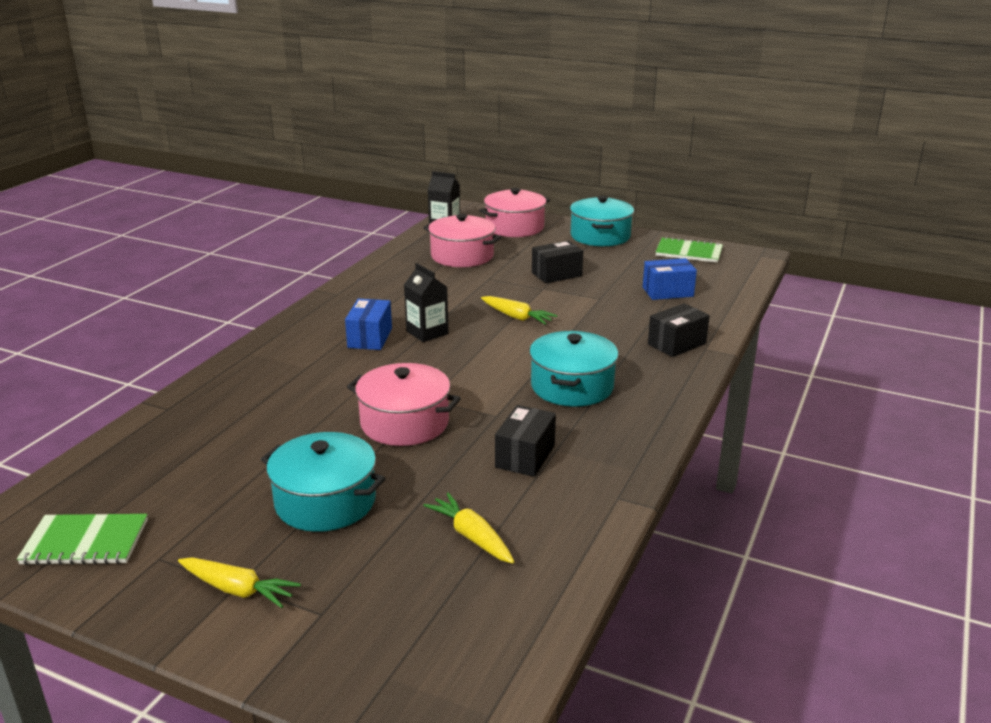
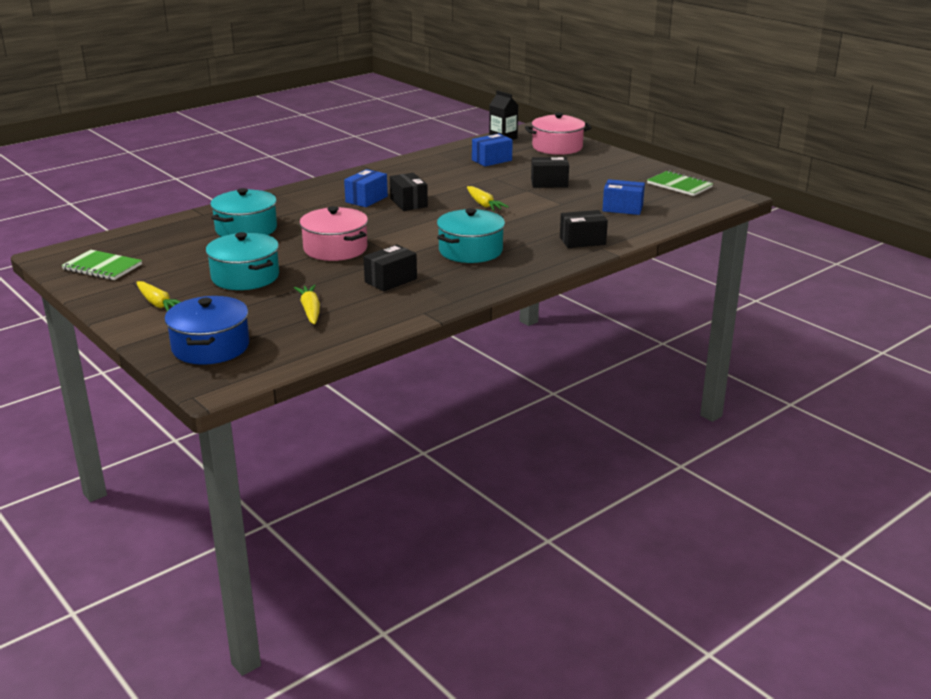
camera: 25 degrees right, 0 degrees up
(393, 651) = (210, 347): none -> blue pot
(427, 332) = (408, 203): black carton -> black box
(462, 256) = (491, 160): pink pot -> blue box
(600, 236) = (619, 163): turquoise pot -> turquoise pot (246, 229)

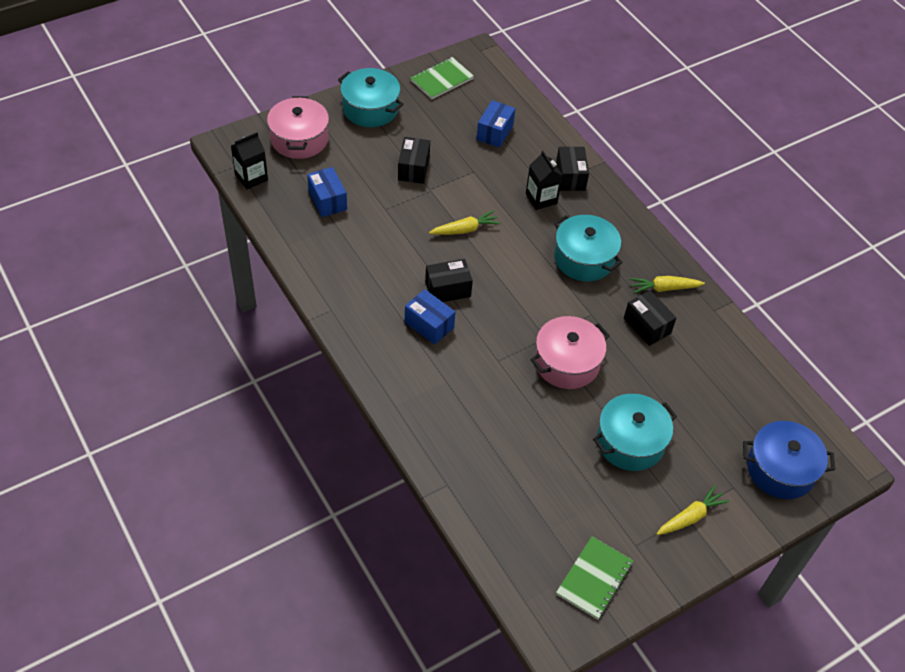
camera: 85 degrees left, 25 degrees up
(246, 229) = (501, 440): turquoise pot -> turquoise pot (370, 109)
(310, 310) = (708, 391): yellow carrot -> yellow carrot (664, 288)
(543, 230) = (541, 198): none -> black carton

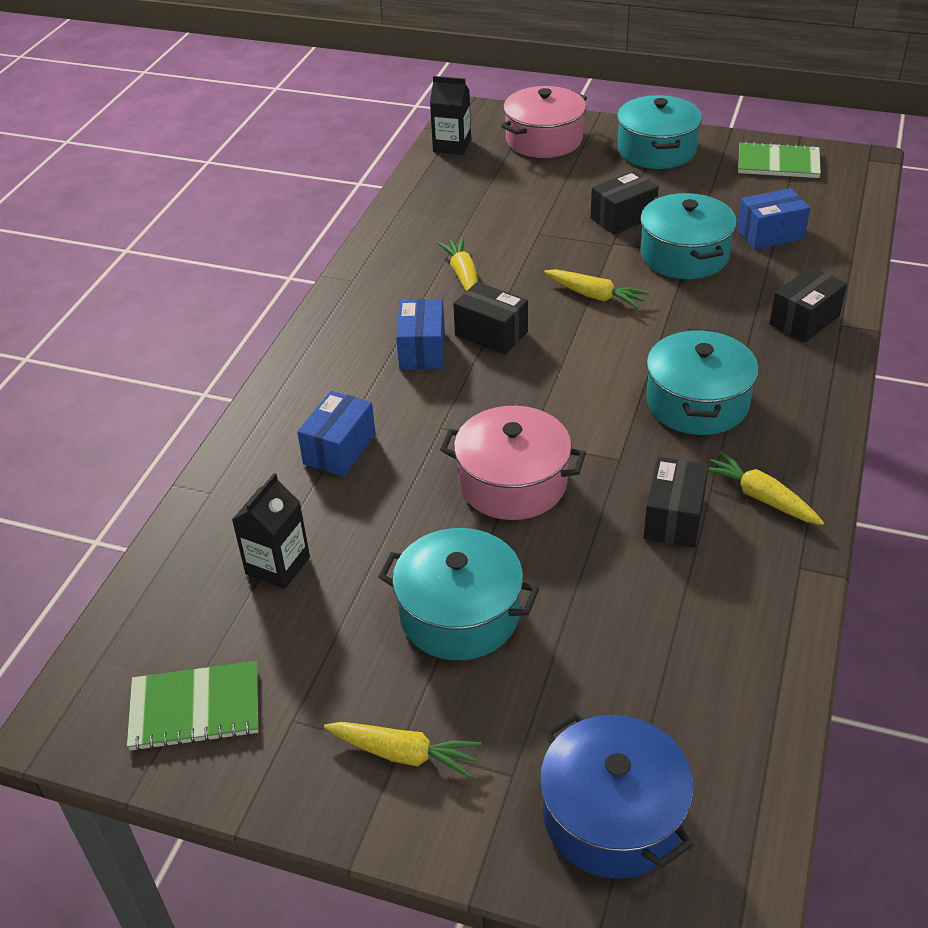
camera: 55 degrees right, 10 degrees down
(327, 200) = (492, 197): blue box -> blue box (339, 449)
(385, 264) = (463, 276): none -> yellow carrot
(473, 174) = (684, 255): none -> turquoise pot
(541, 198) = (733, 319): black carton -> black carton (278, 565)

